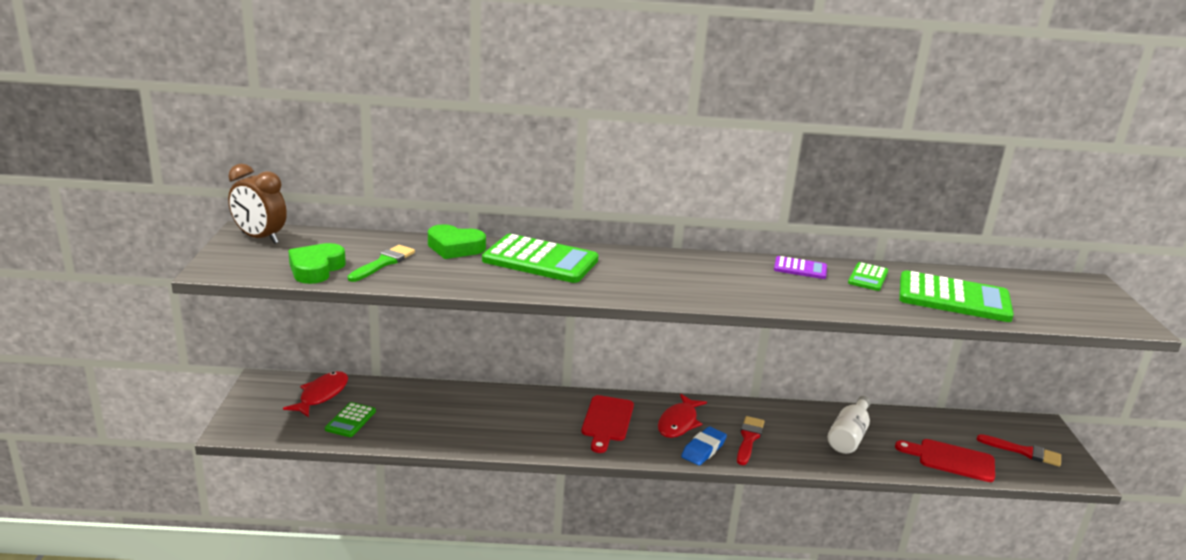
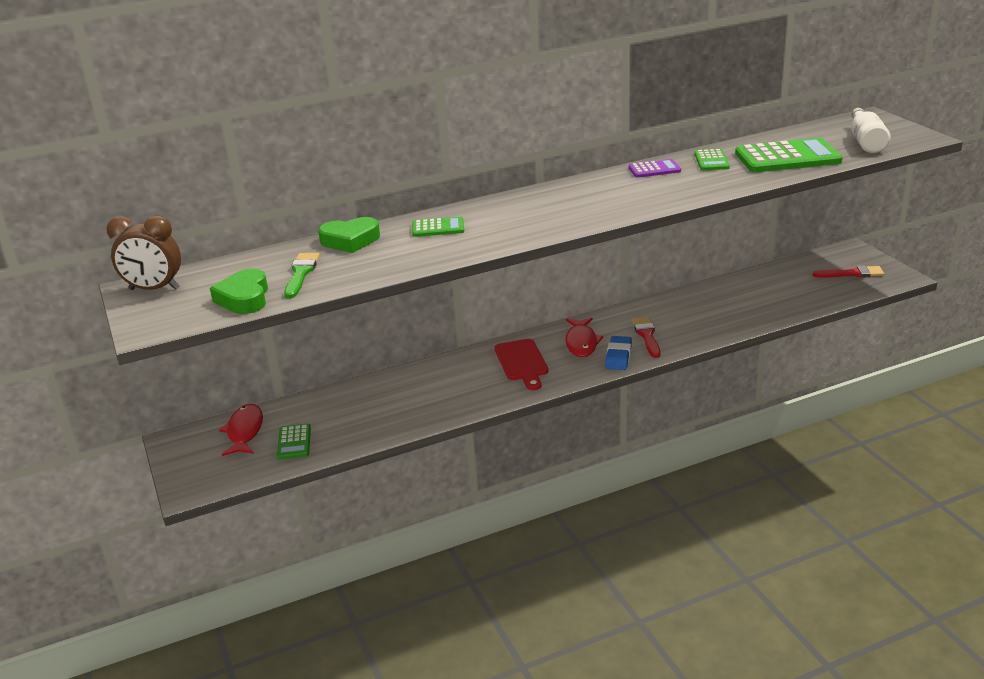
camera: 20 degrees left, 5 degrees up
(540, 260) = (438, 228): green calculator -> green calculator, size x0.51
(849, 436) = (720, 306): white bottle -> white bottle (866, 142)
(951, 460) = (806, 298): red cutting board -> none

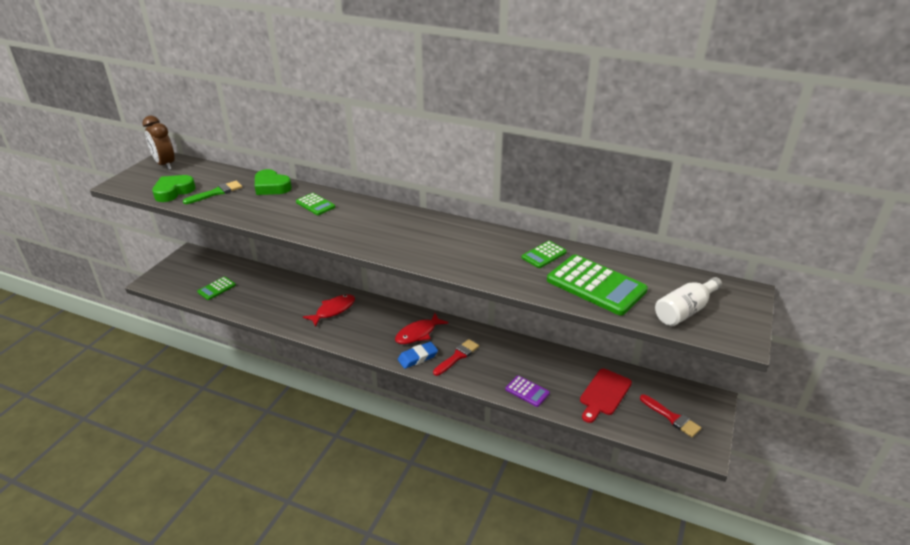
camera: 45 degrees right, 5 degrees up
(244, 431) = (214, 268): red fish -> red fish (333, 310)
(522, 362) = (370, 322): red cutting board -> red cutting board (604, 394)
(654, 169) = (497, 239): purple calculator -> purple calculator (527, 391)

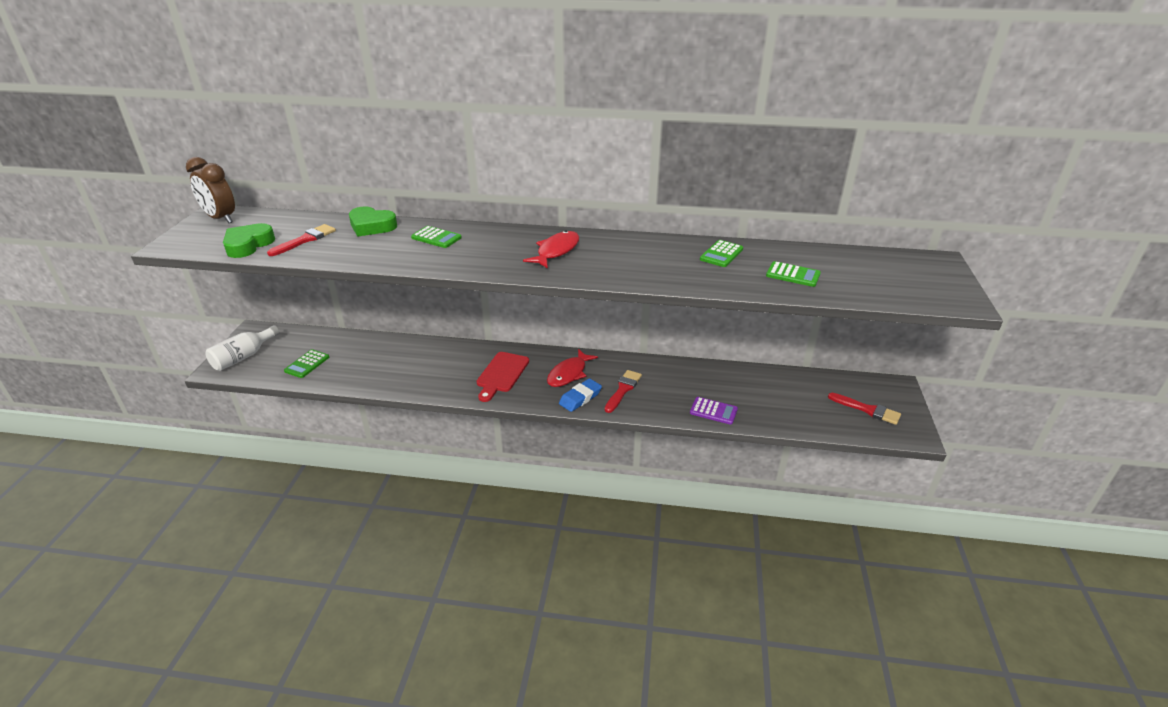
camera: 15 degrees left, 0 degrees up
(216, 193) = (305, 240): green brush -> red brush
(333, 310) = (460, 365): red fish -> red fish (556, 251)
(596, 285) = (793, 275): green calculator -> green calculator, size x0.51
(604, 394) = (791, 400): red cutting board -> red cutting board (501, 374)
(685, 311) = (894, 285): white bottle -> white bottle (243, 357)

